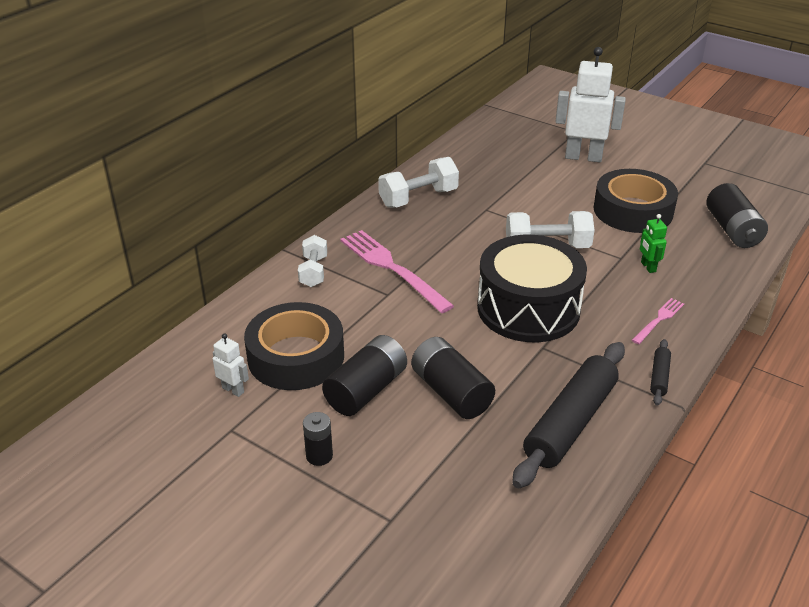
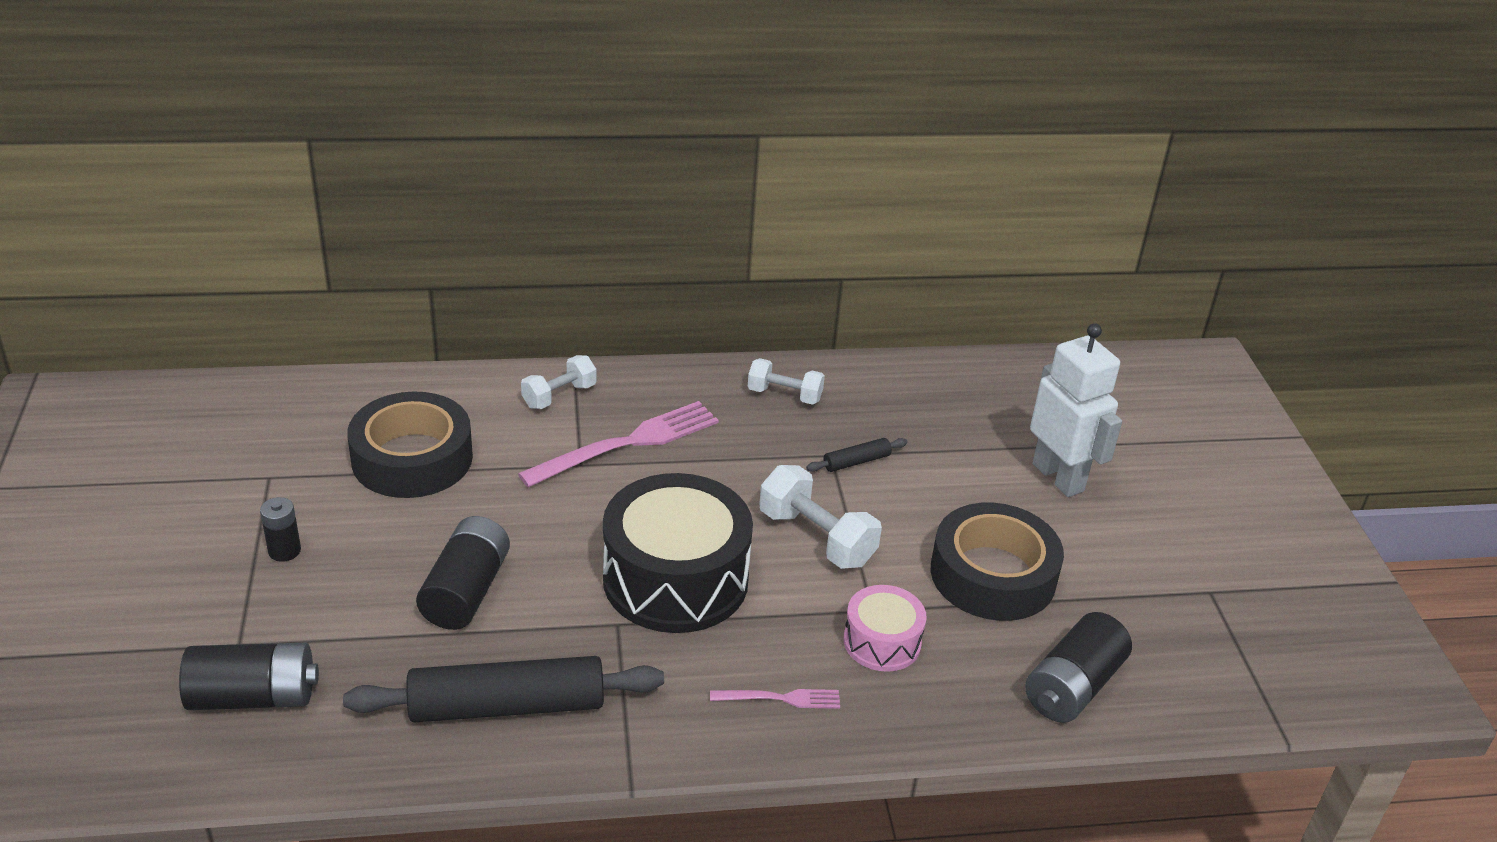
camera: 45 degrees right, 0 degrees up
(233, 390) = (324, 447): white robot -> none
(366, 390) = (410, 531): black battery -> black battery (253, 697)
(391, 268) = (629, 443): pink fork -> pink fork turned 45 degrees clockwise
(418, 198) = (784, 395): white dumbbell -> white dumbbell, size x0.66
(648, 267) = (882, 642): green robot -> pink drum
(659, 377) = (667, 746): black rolling pin -> black rolling pin (856, 462)

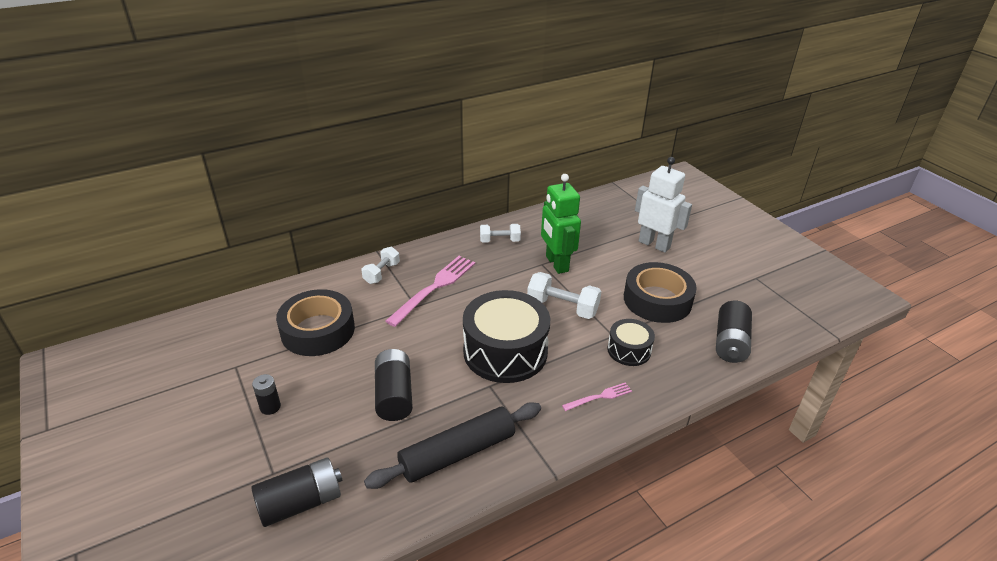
camera: 20 degrees left, 0 degrees up
(856, 462) = (556, 264): black rolling pin -> green robot
(882, 642) = (629, 350): pink drum -> black drum

